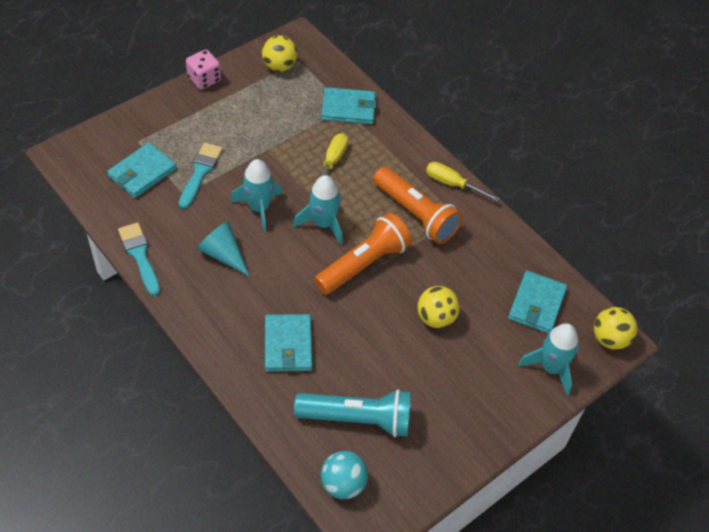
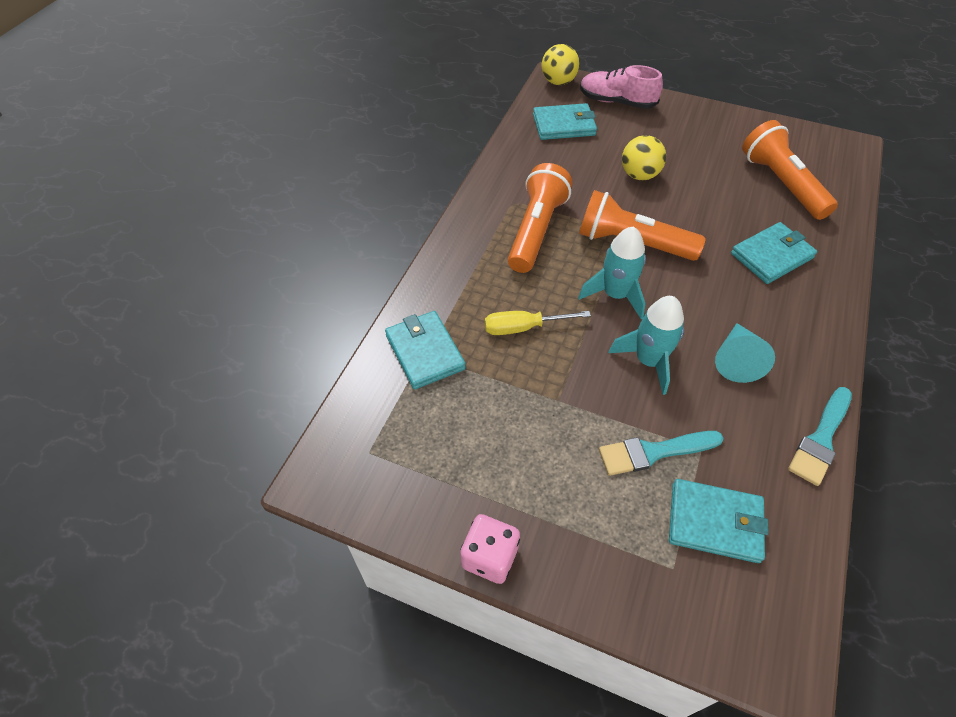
camera: 115 degrees left, 0 degrees up
(279, 66) = (396, 470): yellow ball -> none
(343, 484) = (838, 170): turquoise ball -> none
(357, 419) = (781, 184): turquoise flashlight -> orange flashlight
(452, 184) = (472, 219): yellow screwdriver -> none
(550, 368) = (617, 102): turquoise rocket -> pink shoe

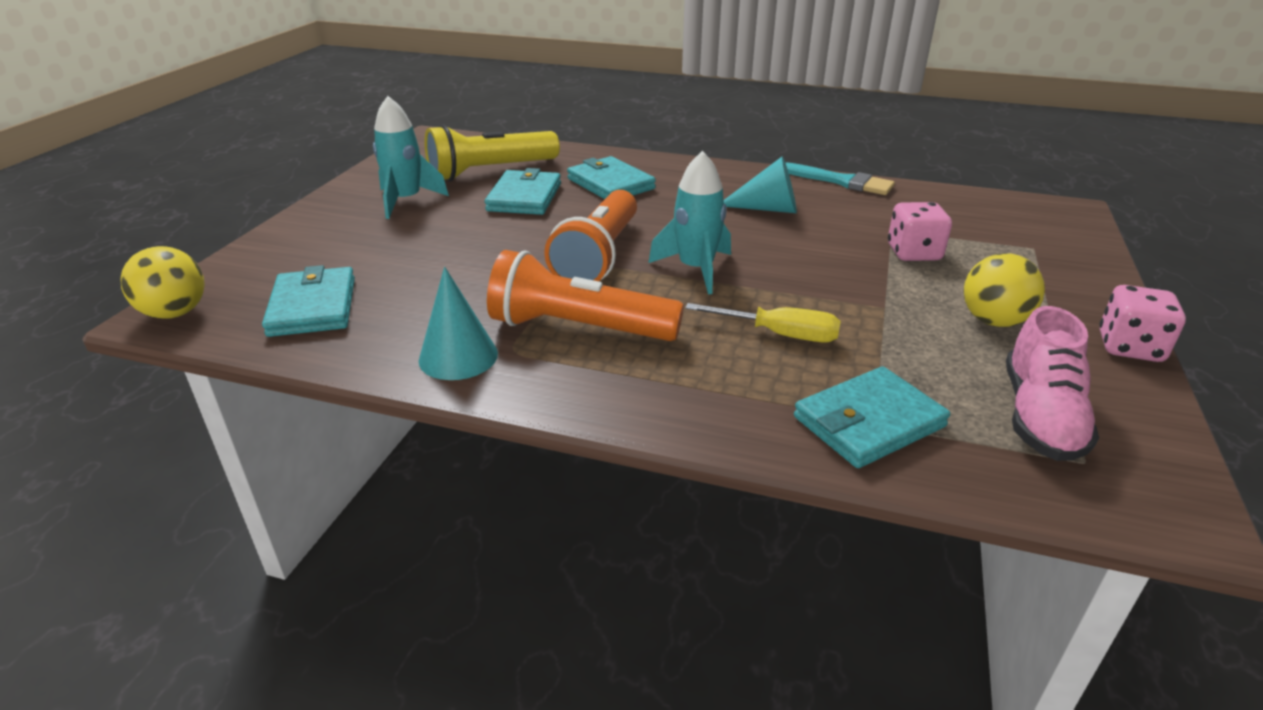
camera: 95 degrees left, 20 degrees down
(509, 182) = (458, 356): none -> turquoise cone
(523, 328) = (779, 334): yellow screwdriver -> yellow screwdriver turned 60 degrees counterclockwise
(617, 102) = (271, 261): pink shoe -> pink shoe (1040, 416)
(639, 175) = (459, 249): yellow ball -> yellow ball (993, 321)
(648, 361) = (793, 252): turquoise rocket -> turquoise rocket (406, 201)
(653, 452) = (913, 253): turquoise brush -> pink dice
(715, 522) = (967, 228): turquoise wallet -> turquoise wallet (524, 197)
(781, 184) = (490, 171): orange flashlight -> yellow flashlight

